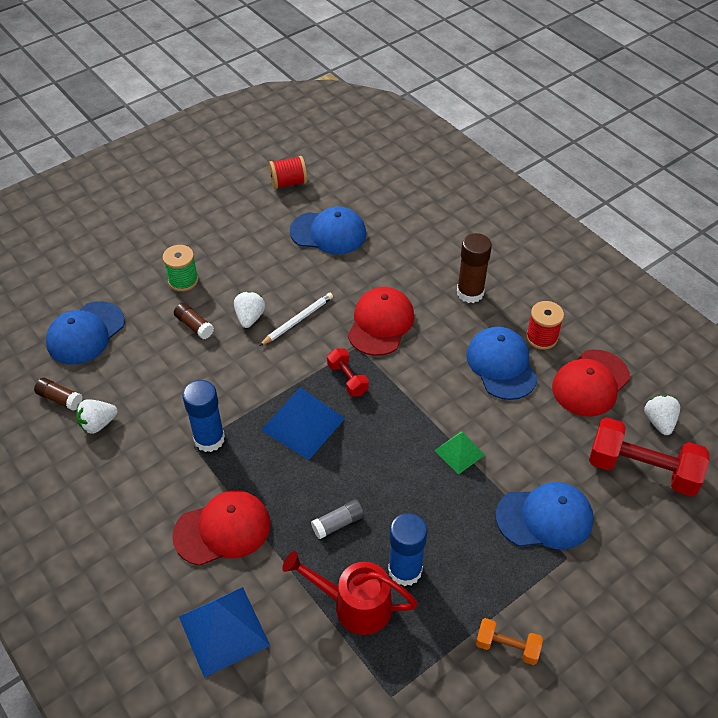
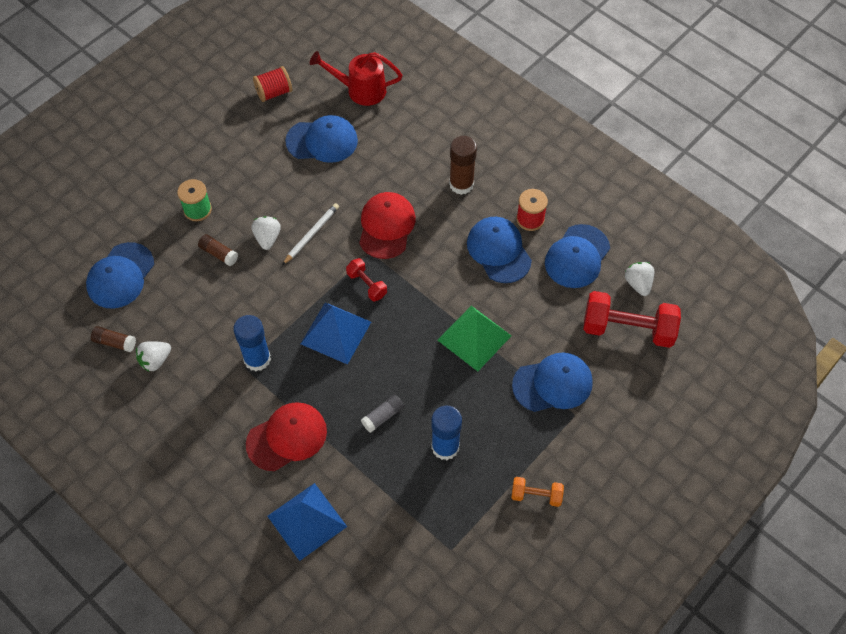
camera: 10 degrees left, 10 degrees up
(353, 605) = (408, 482): red watering can -> red watering can (360, 90)
(459, 452) = (474, 337): green pyramid -> green pyramid, size x1.71
(590, 383) = (577, 256): red cap -> blue cap

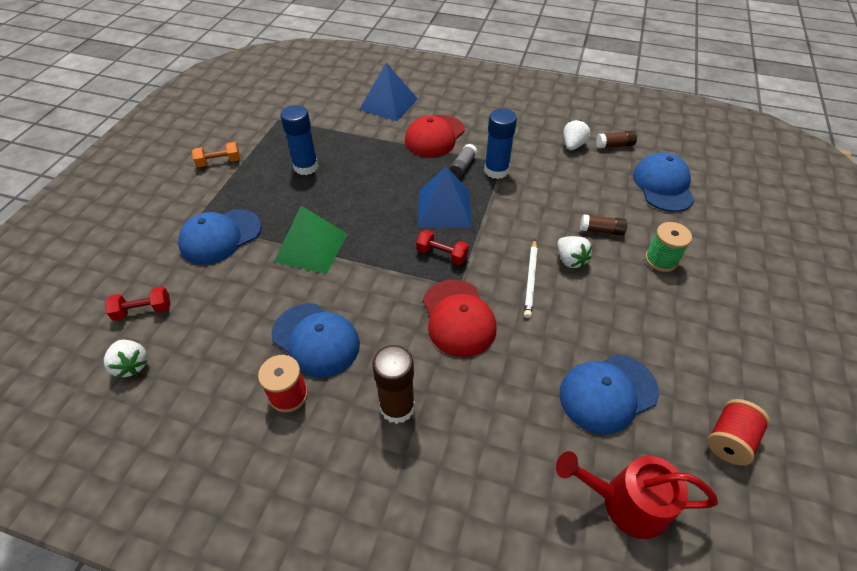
camera: 155 degrees right, 10 degrees down
(360, 90) = (624, 502): red watering can -> red watering can turned 150 degrees counterclockwise
(383, 416) = (367, 169): grey glue stick -> grey glue stick (463, 166)
(577, 256) = (216, 369): blue cap -> none
(628, 329) = (143, 310): red dumbbell -> red dumbbell, size x0.51

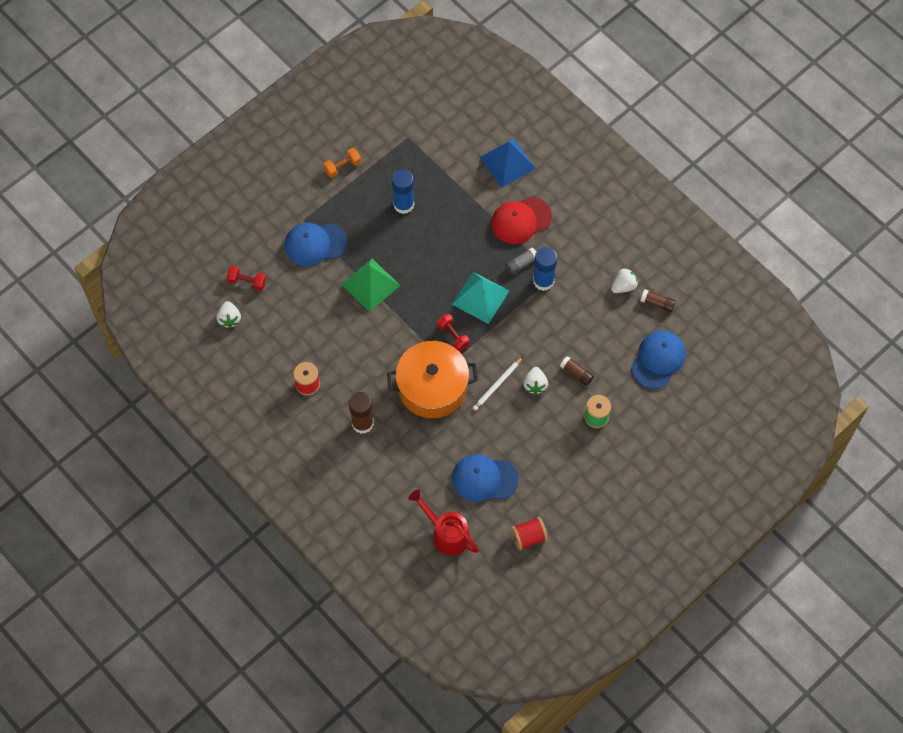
camera: 30 degrees right, 15 degrees up
(219, 162) = (342, 167): orange dumbbell -> orange dumbbell turned 45 degrees counterclockwise
(316, 340) = (339, 357): blue cap -> none
(444, 208) = (480, 297): blue pyramid -> turquoise pyramid
(458, 318) = (432, 387): red cap -> orange pot

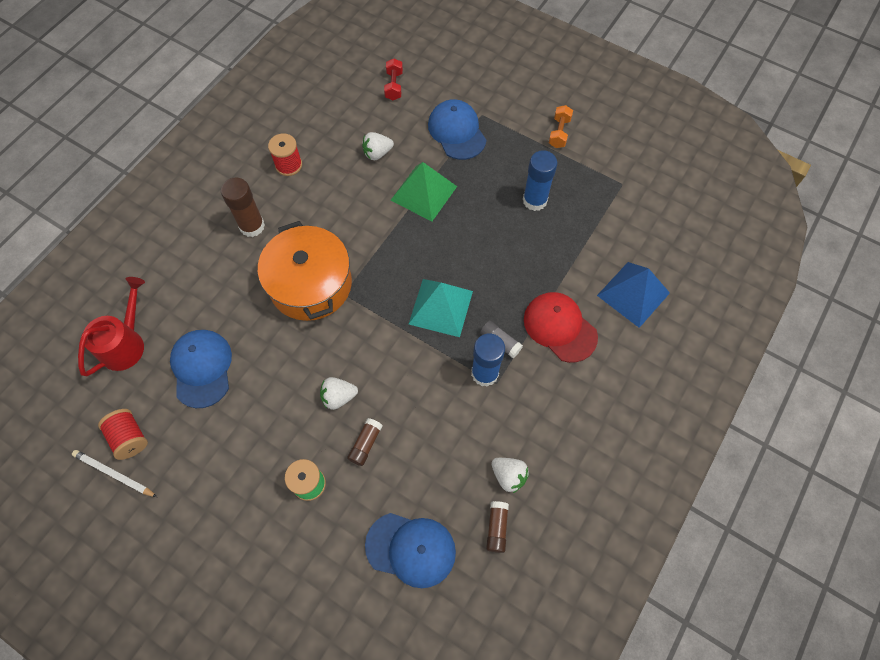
camera: 75 degrees right, 0 degrees up
(229, 319) = (348, 82): white strawberry -> white strawberry (377, 153)
(342, 167) = (559, 133): orange dumbbell -> orange dumbbell turned 60 degrees clockwise
(453, 336) = (382, 290): red dumbbell -> none
(497, 385) = (329, 353): white pencil -> white pencil (114, 474)

